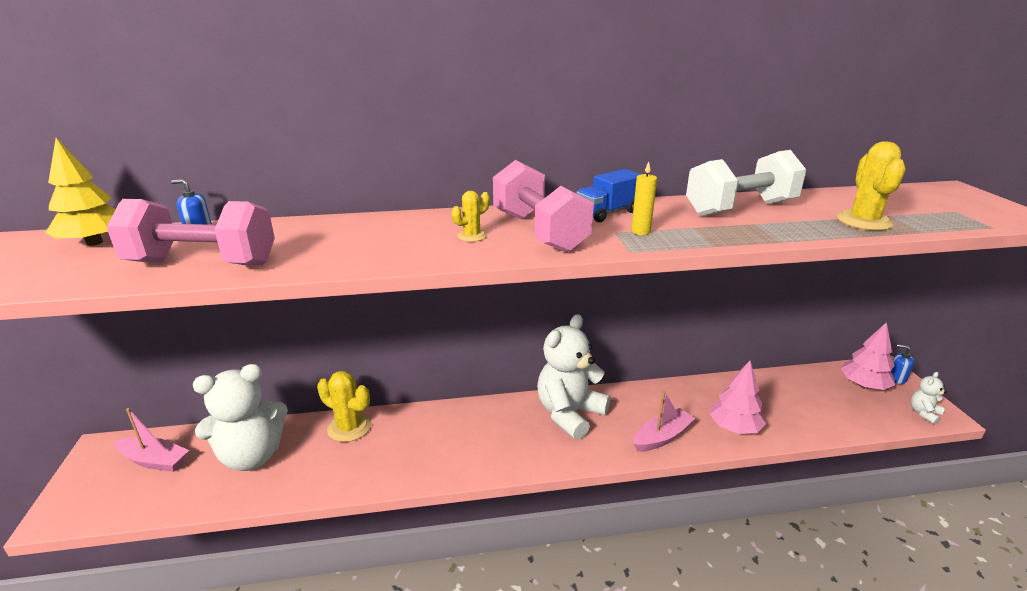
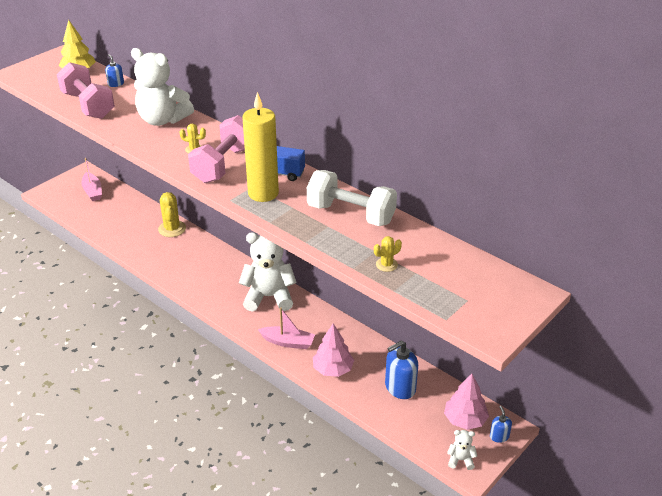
camera: 50 degrees right, 10 degrees up
(251, 456) = (122, 214): white teddy bear -> white teddy bear (162, 120)
(640, 231) = (263, 193): yellow candle -> yellow candle, size x2.34
(793, 399) = (400, 387): none -> blue soap dispenser
(863, 221) = (386, 265): yellow cactus -> yellow cactus, size x0.56

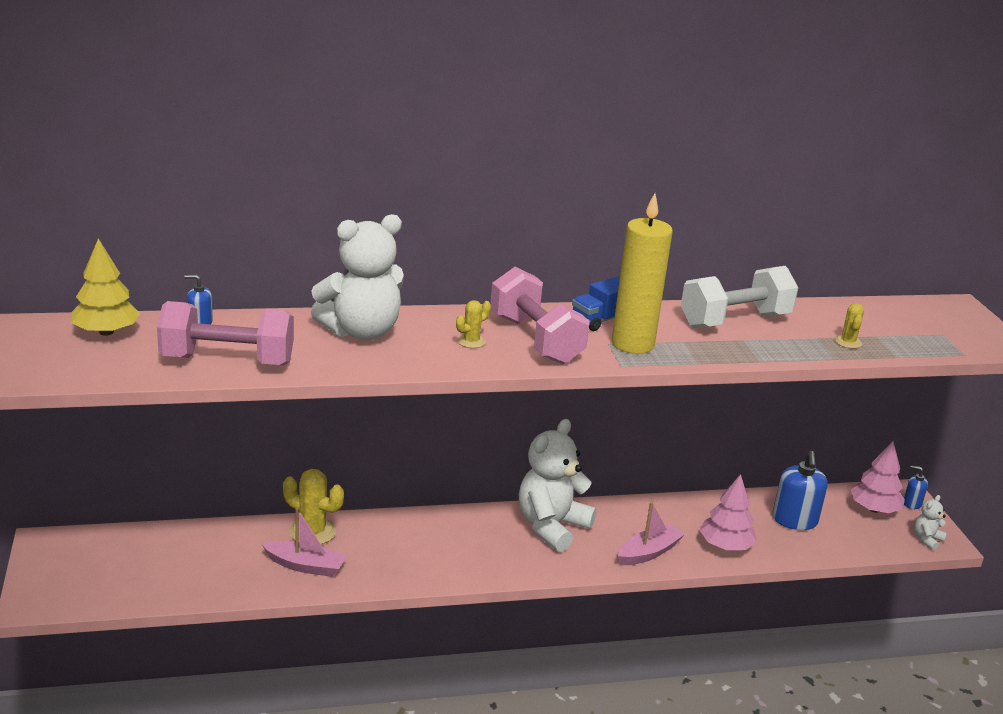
camera: 55 degrees left, 10 degrees down
(93, 191) = (111, 556): pink boat -> pink boat (305, 566)

